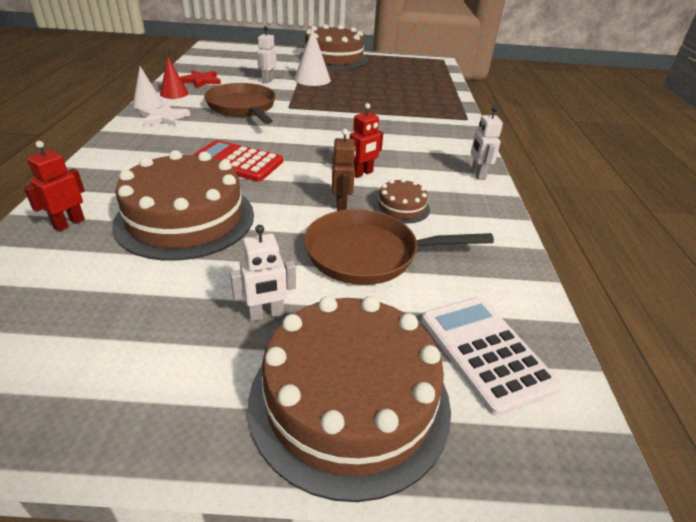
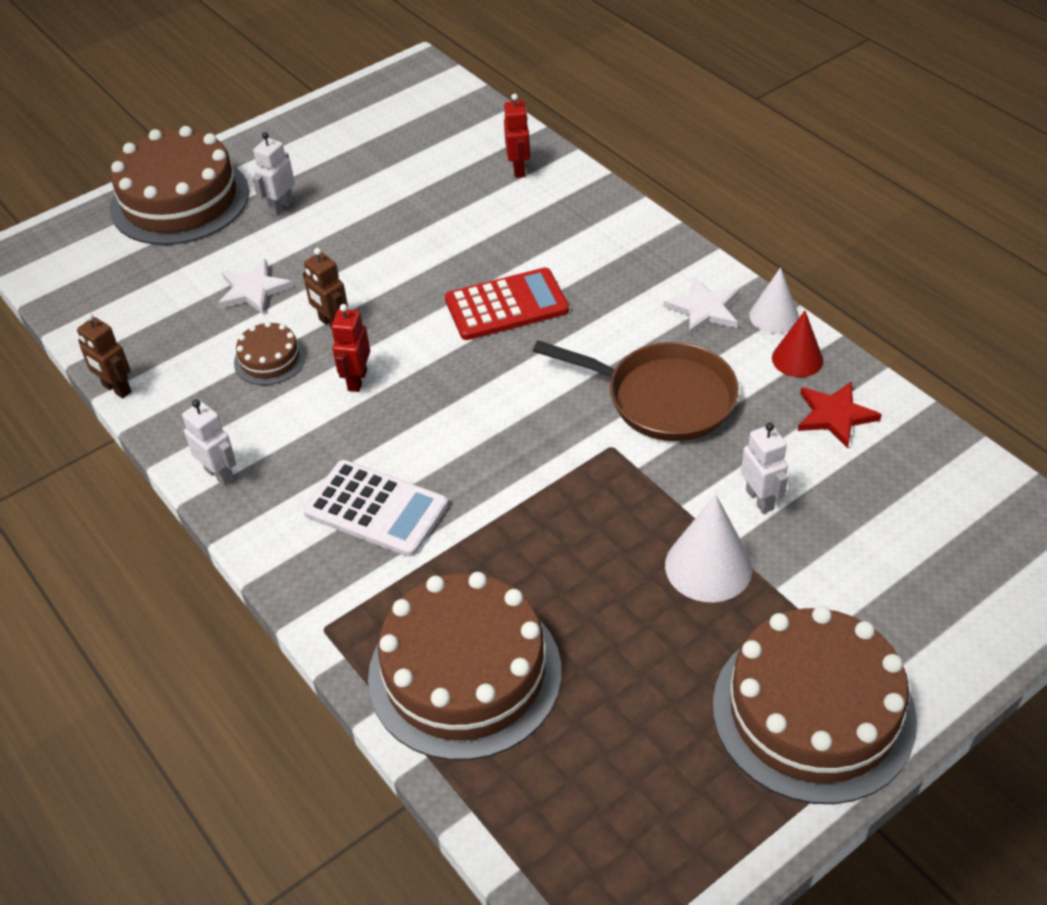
camera: 145 degrees right, 10 degrees up
(185, 218) = (444, 225): brown cake -> brown cake (464, 673)
(369, 254) = (253, 290): brown pan -> white star
(485, 352) = (109, 271): white calculator -> white calculator (376, 509)
(523, 244) = (116, 389): none -> brown robot

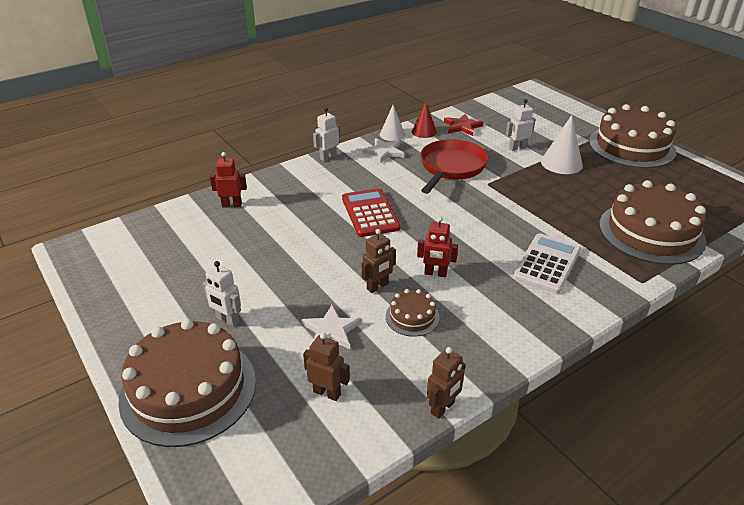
camera: 90 degrees left, 10 degrees down
(156, 297) = (327, 393): none -> brown robot
(220, 474) = (529, 336): white robot -> white robot (328, 157)
(662, 398) = (451, 167): brown pan -> red pan

